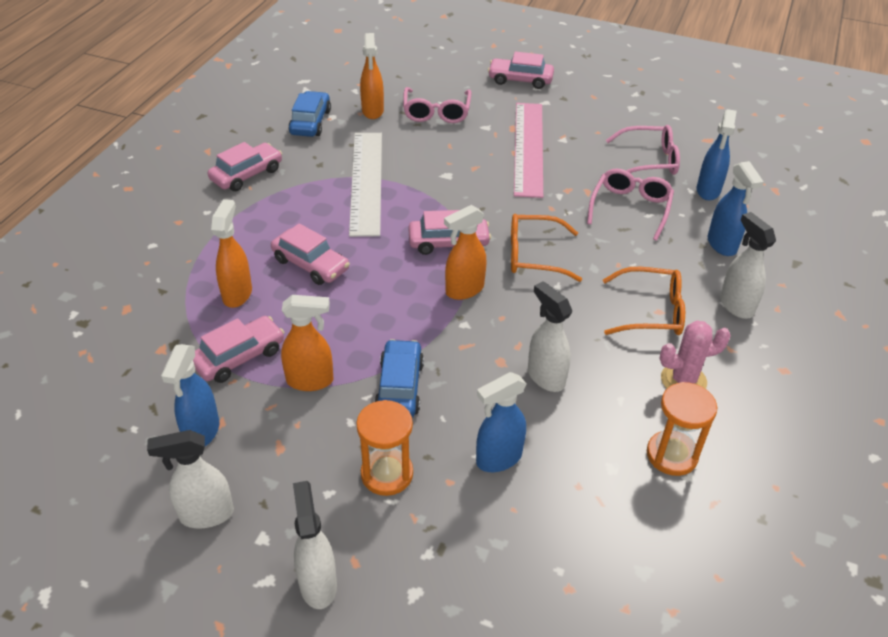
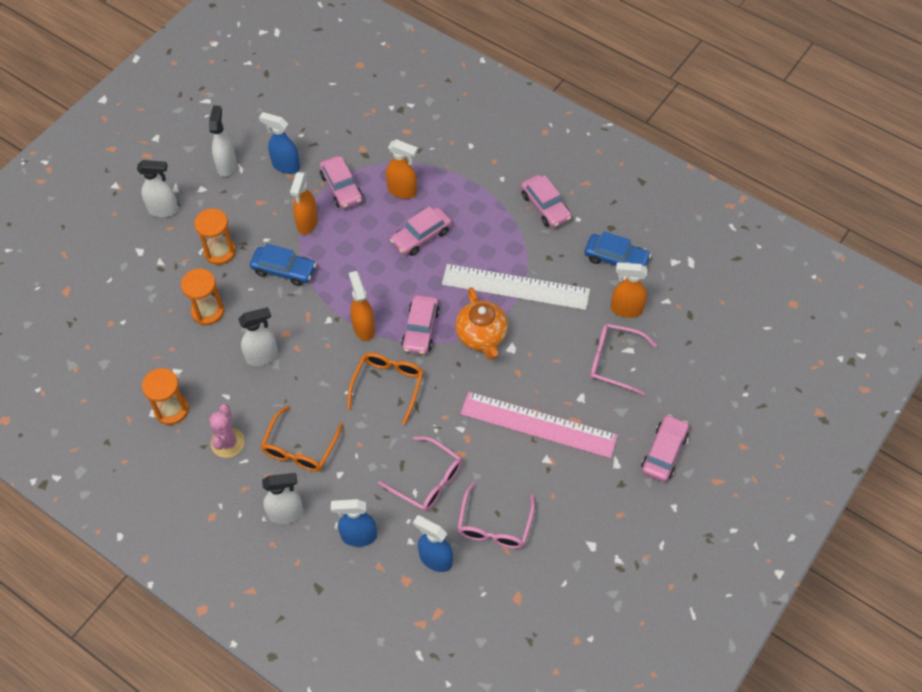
camera: 105 degrees right, 15 degrees up
(440, 197) = (481, 336): none -> orange teapot
(498, 458) = (208, 311): blue spray bottle -> orange hourglass

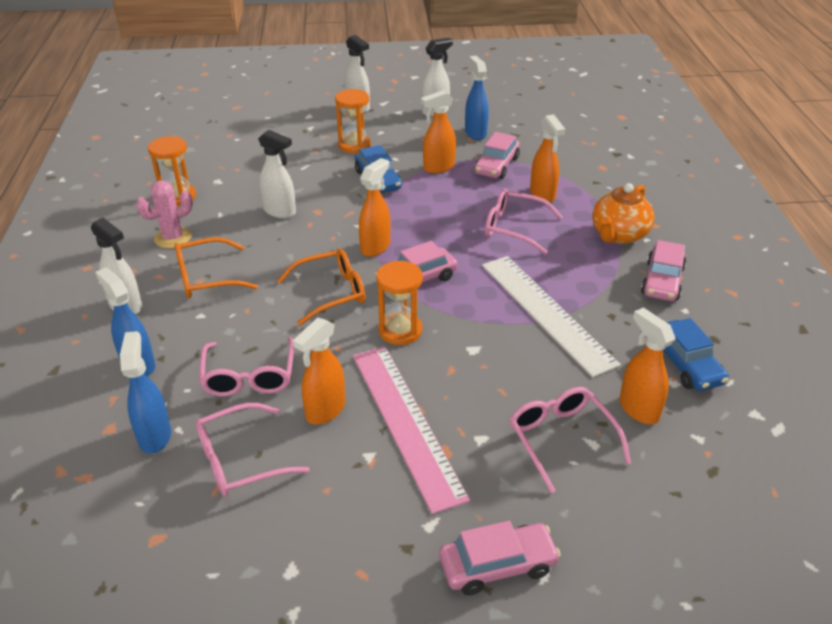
camera: 50 degrees right, 20 degrees down
(208, 311) = (292, 167): orange hourglass -> orange hourglass (400, 330)
(421, 236) = (514, 228): pink car -> pink glasses
(481, 336) = (460, 321): orange teapot -> orange teapot (618, 235)
(493, 458) = (325, 411): none -> orange spray bottle

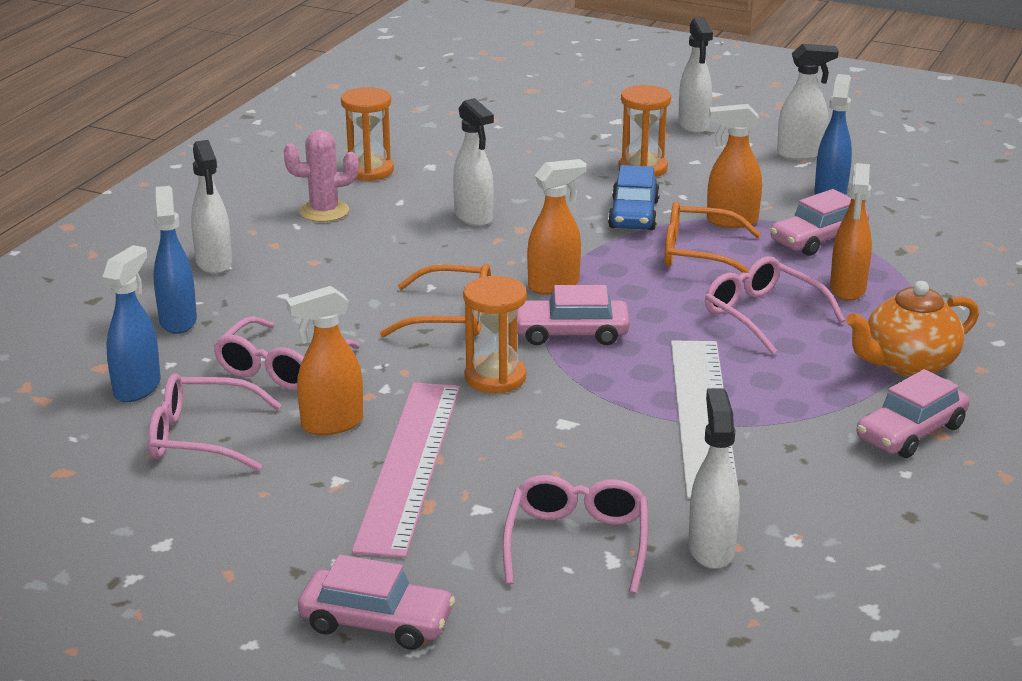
camera: 30 degrees right, 10 degrees down
(206, 278) = (324, 261): orange glasses -> orange glasses (698, 254)
(638, 409) = (711, 549): orange spray bottle -> white spray bottle
(685, 364) = (833, 527): blue car -> none

